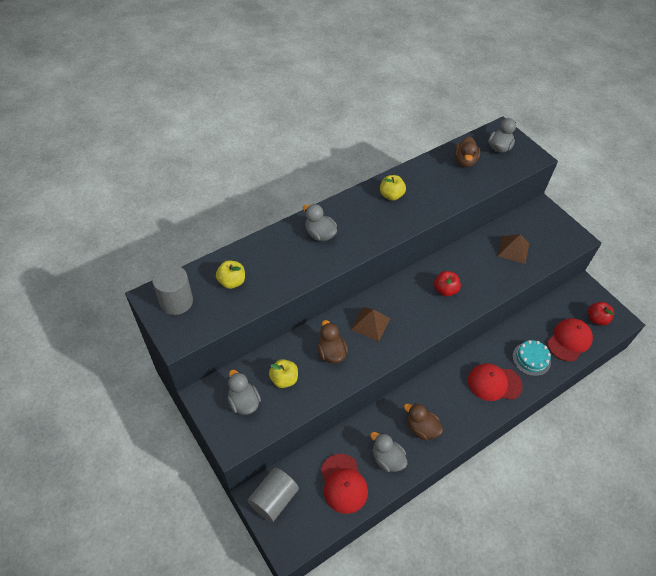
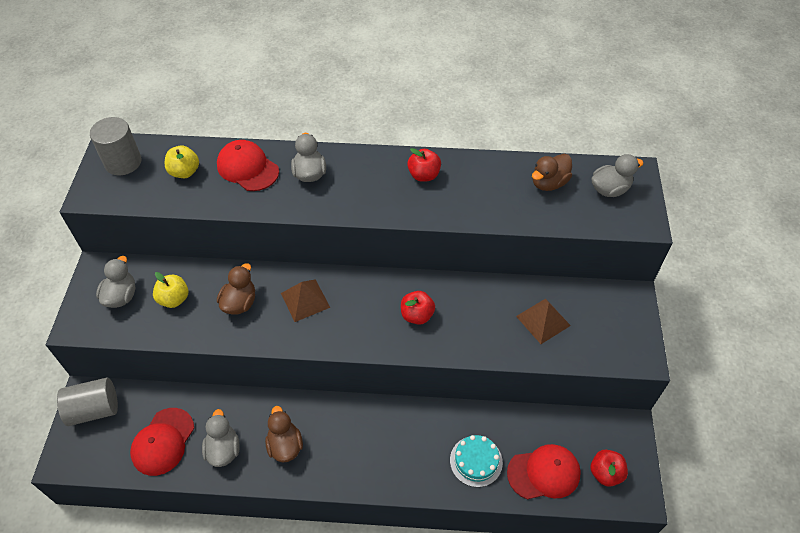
camera: 40 degrees right, 0 degrees up
(391, 195) = (424, 175): yellow apple -> red apple
(494, 383) = (406, 456): red cap -> red cap (247, 168)

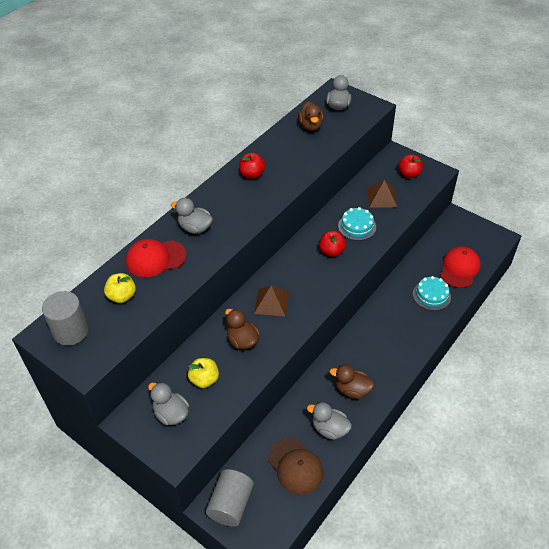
camera: 55 degrees left, 5 degrees down
(163, 441) = (295, 466): red cap -> brown cap
(474, 320) = (357, 226): none -> turquoise cake
(605, 473) = (477, 242): red apple -> red apple (409, 174)

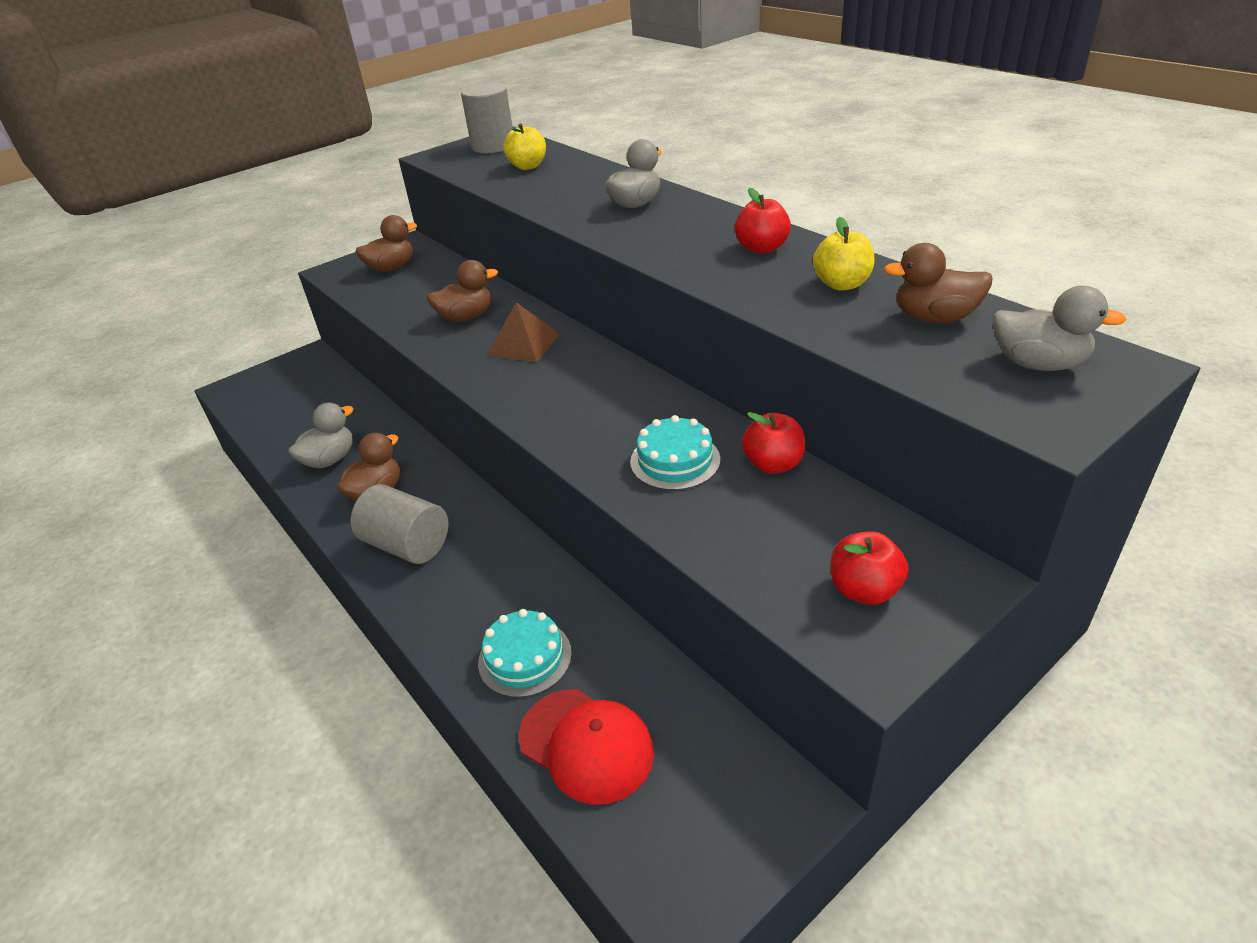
camera: 105 degrees right, 10 degrees down
(155, 258) = (585, 181): red cap -> none
(171, 414) = (391, 268): grey duck -> brown duck
(204, 379) = (423, 288): yellow apple -> yellow apple (842, 284)
(231, 504) = (299, 369): grey cylinder -> grey cylinder (407, 545)
(295, 466) = (302, 422): brown cap -> none
(332, 251) = (613, 418): red apple -> red apple (773, 464)
(382, 197) = (768, 516): brown pyramid -> none

